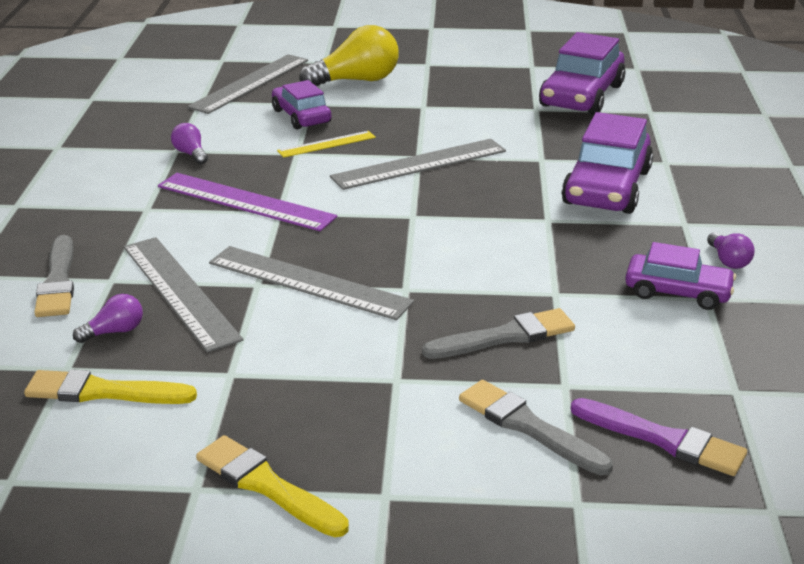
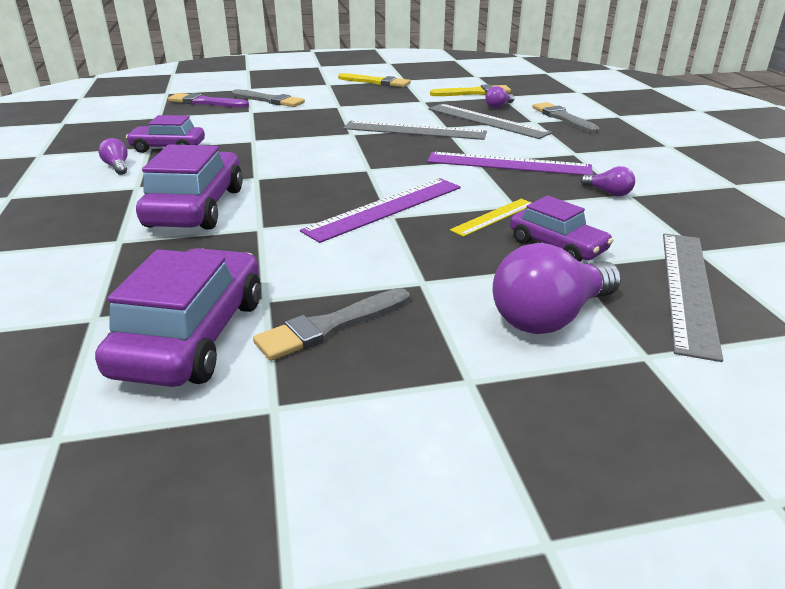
camera: 165 degrees right, 0 degrees up
(356, 81) = (550, 317): yellow light bulb -> purple light bulb
(419, 164) = (385, 208): grey ruler -> purple ruler
(505, 336) = (284, 122): grey brush -> grey brush (330, 326)

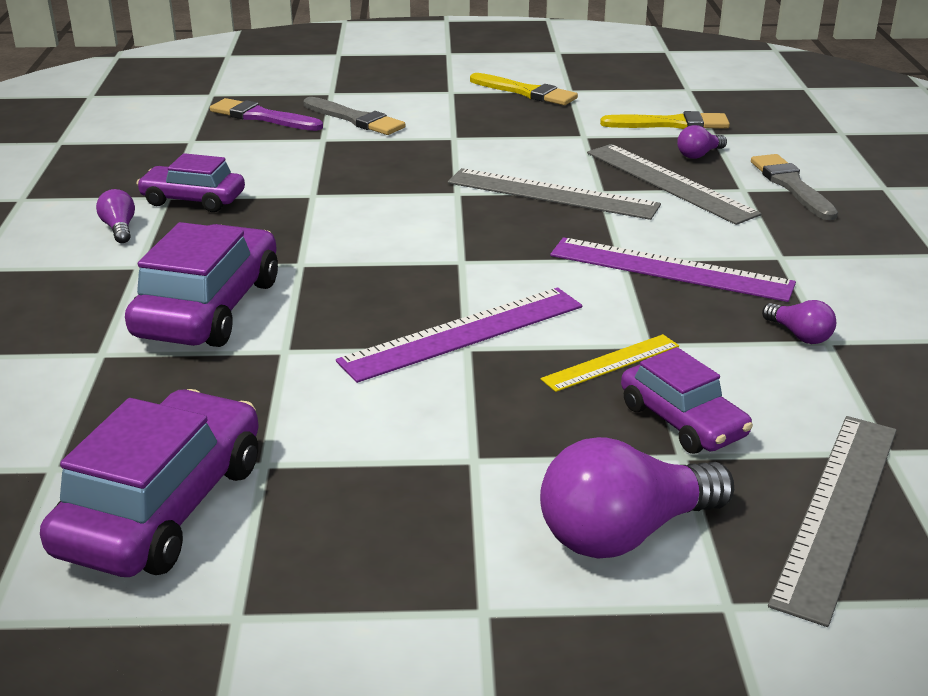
camera: 10 degrees right, 0 degrees up
(330, 326) = (334, 513): grey brush -> none

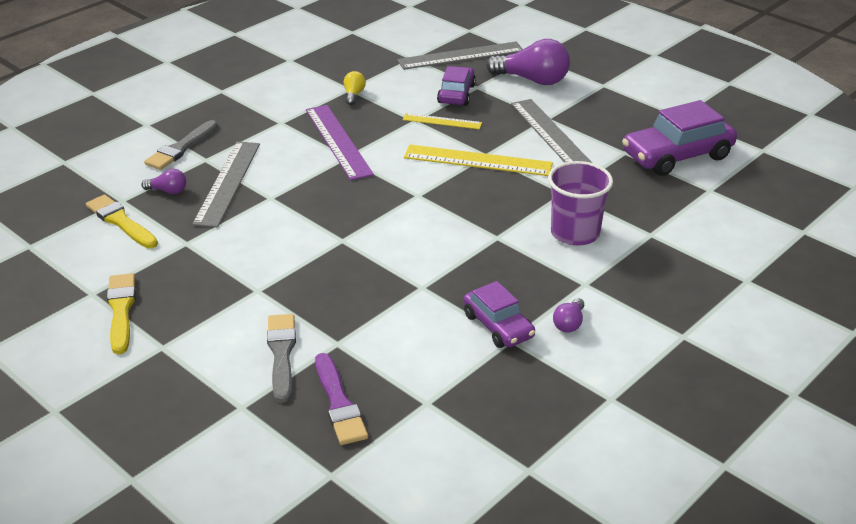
camera: 135 degrees left, 5 degrees up
(209, 308) = (575, 233): purple car -> purple cup
(463, 333) = (477, 161): purple ruler -> yellow ruler
(552, 194) = (297, 210): grey ruler -> grey ruler (551, 135)
(799, 335) = (354, 95): purple light bulb -> yellow light bulb

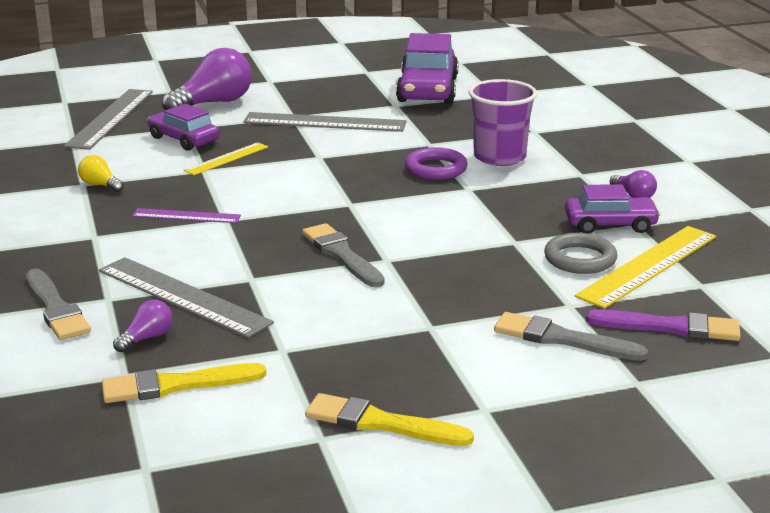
camera: 60 degrees left, 10 degrees down
(334, 219) = (341, 255): none -> grey brush
(338, 141) = (186, 216): purple ruler -> purple ruler, size x0.56
(419, 327) = (580, 259): none -> grey ring
(477, 161) = (325, 162): yellow ruler -> yellow ruler (648, 266)
(518, 211) = (436, 169): none -> purple ring

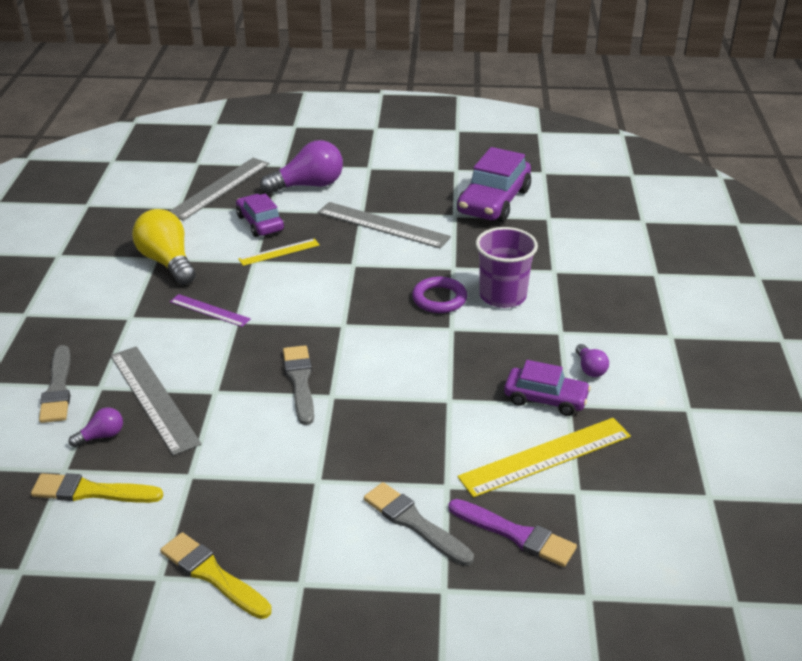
camera: 20 degrees right, 10 degrees up
(100, 185) = (167, 262): yellow light bulb -> yellow light bulb, size x2.09
(580, 259) = (491, 434): grey ring -> none

